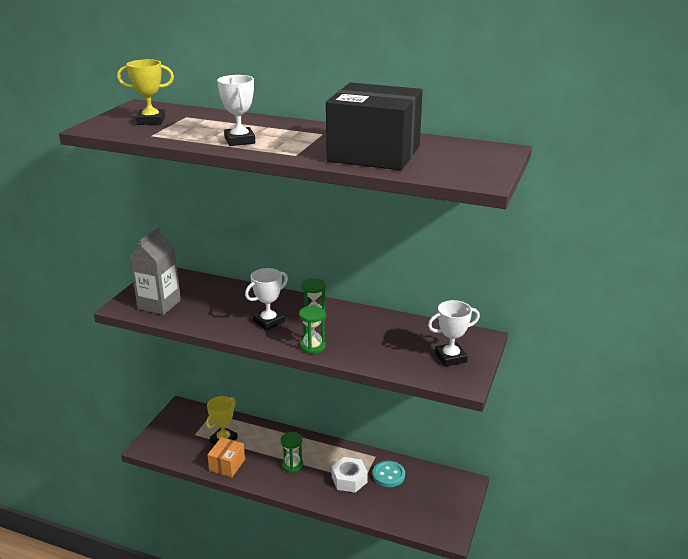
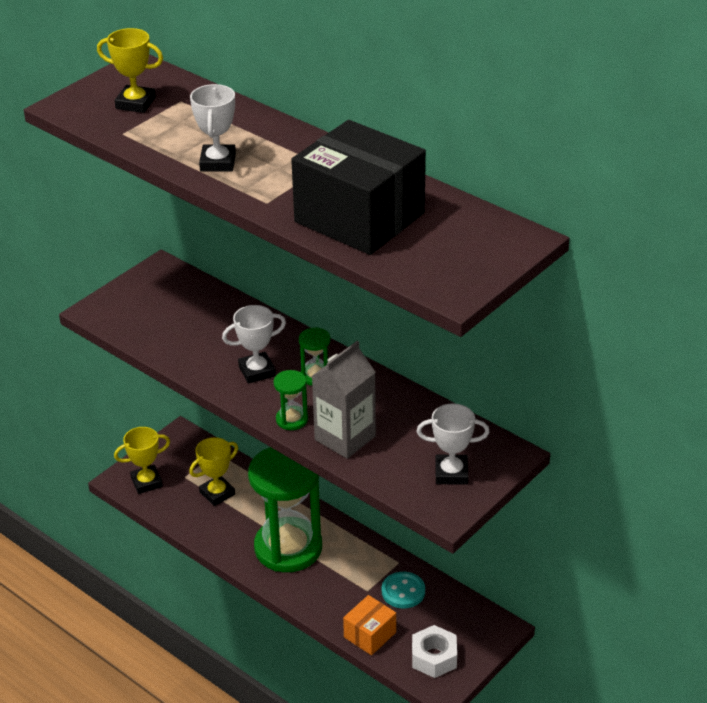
camera: 20 degrees right, 10 degrees up
(159, 304) = (138, 317): grey carton -> grey carton (345, 438)
(167, 444) = (146, 482): none -> yellow trophy
(227, 465) = (208, 528): orange box -> orange box (370, 635)
(292, 465) = (288, 548): green hourglass -> green hourglass, size x2.40
(349, 479) = (350, 585): white nut -> white nut (434, 657)

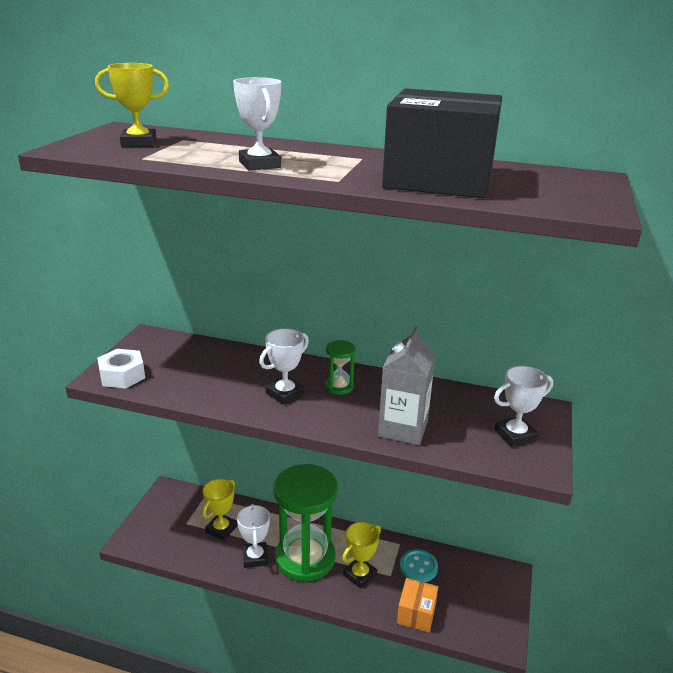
camera: 25 degrees left, 10 degrees down
(146, 482) = (154, 536): yellow trophy -> yellow trophy (359, 575)
(237, 532) = (255, 557): none -> white trophy
(292, 419) = (344, 425): green hourglass -> none
(434, 657) = (479, 617): white nut -> white nut (122, 376)

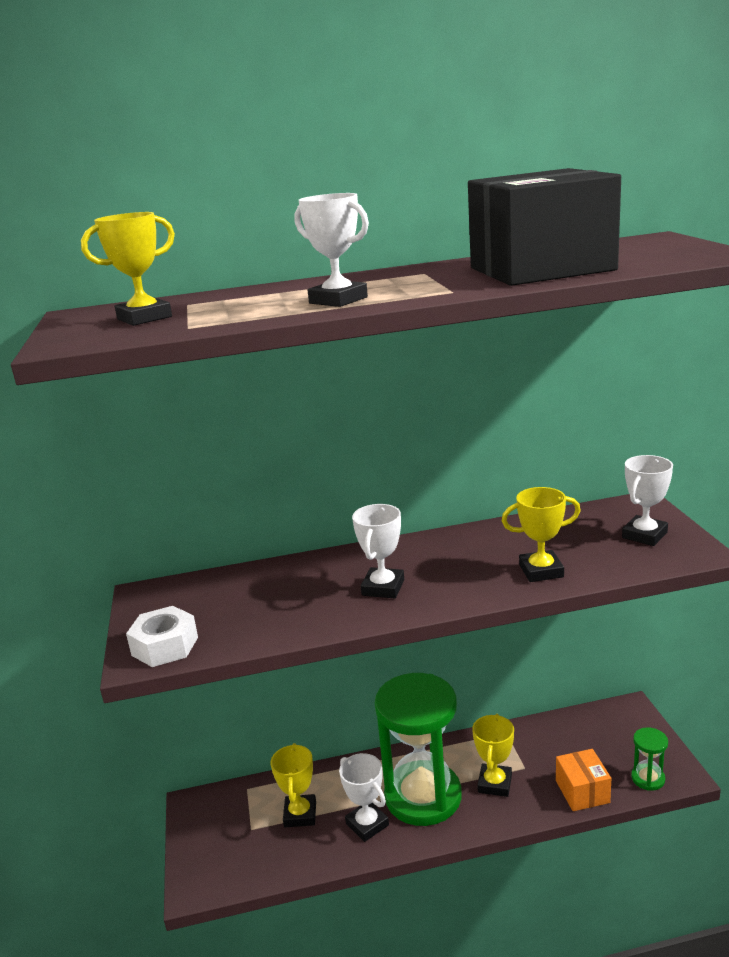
camera: 25 degrees left, 5 degrees down
(339, 387) = (431, 559): green hourglass -> green hourglass (648, 778)
(403, 429) = (541, 571): grey carton -> yellow trophy
(418, 567) = (544, 745): turquoise button -> none

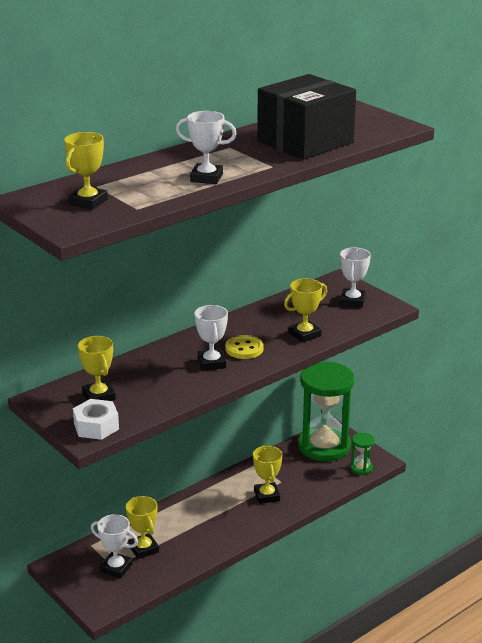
camera: 30 degrees left, 5 degrees up
(208, 604) = (99, 396): none -> yellow trophy
(367, 824) = (195, 541): white trophy -> white trophy (116, 568)
(423, 796) = (223, 515): green hourglass -> green hourglass (324, 446)
(441, 576) = (244, 349): none -> yellow button
(582, 791) = (325, 485): orange box -> none

